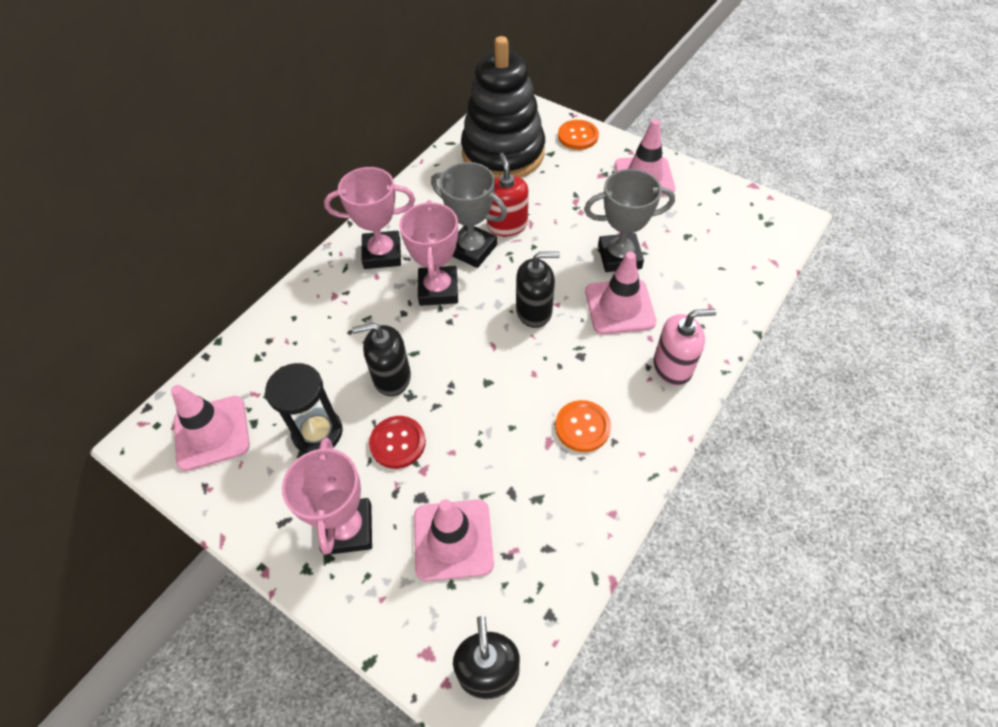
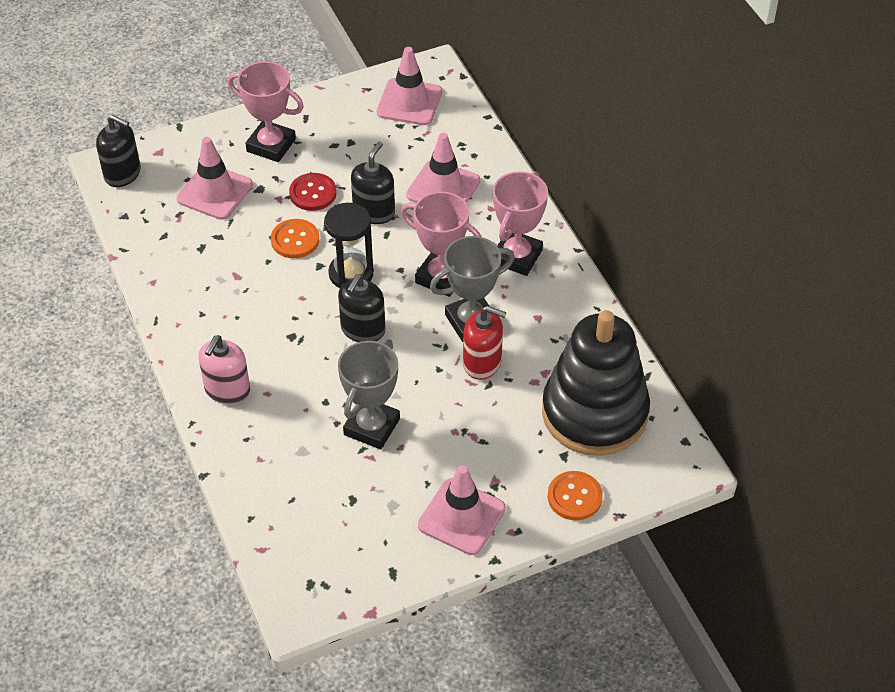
camera: 120 degrees right, 5 degrees down
(317, 432) = (360, 155): black hourglass -> black hourglass (351, 274)
(582, 427) = (230, 301): orange button -> orange button (295, 240)
(619, 307) = (316, 391): pink traffic cone -> pink traffic cone (443, 188)

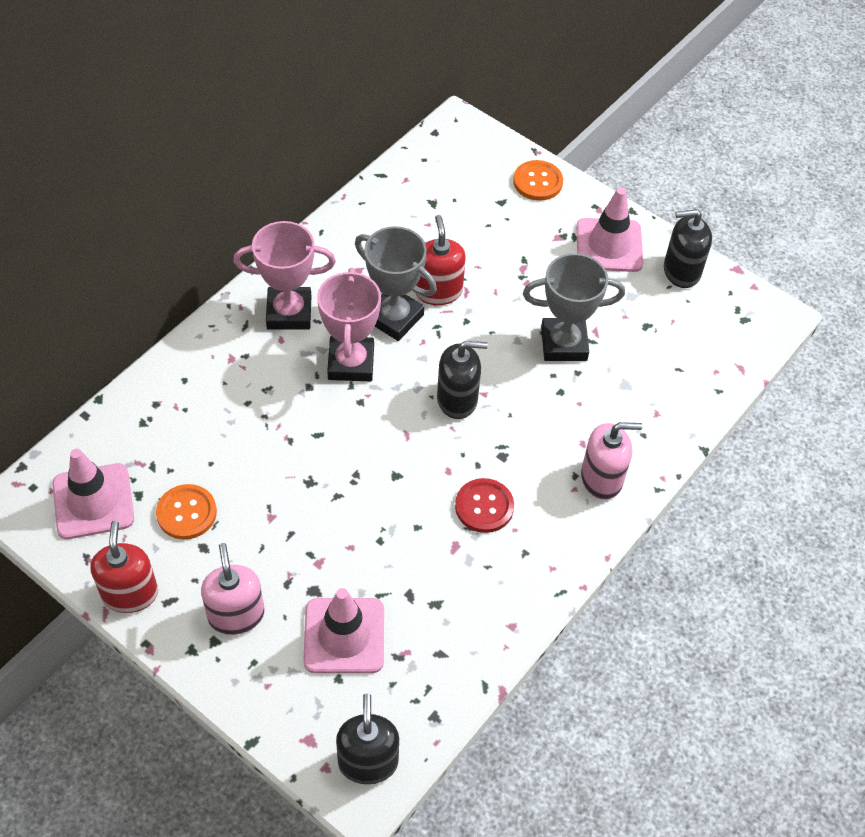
camera: 120 degrees left, 5 degrees up
(271, 145) = (236, 614): pink trophy -> pink soap dispenser
(295, 240) = (373, 515): orange button -> orange button (186, 513)
(313, 193) = (293, 532): red button -> red button (484, 506)
(324, 101) = (130, 593): none -> red soap dispenser
(351, 274) = (391, 441): black hourglass -> none
(374, 212) = (291, 459): black soap dispenser -> black soap dispenser (681, 271)
(443, 188) = (222, 411): pink traffic cone -> none
(594, 413) = (444, 196): black stacking toy -> none

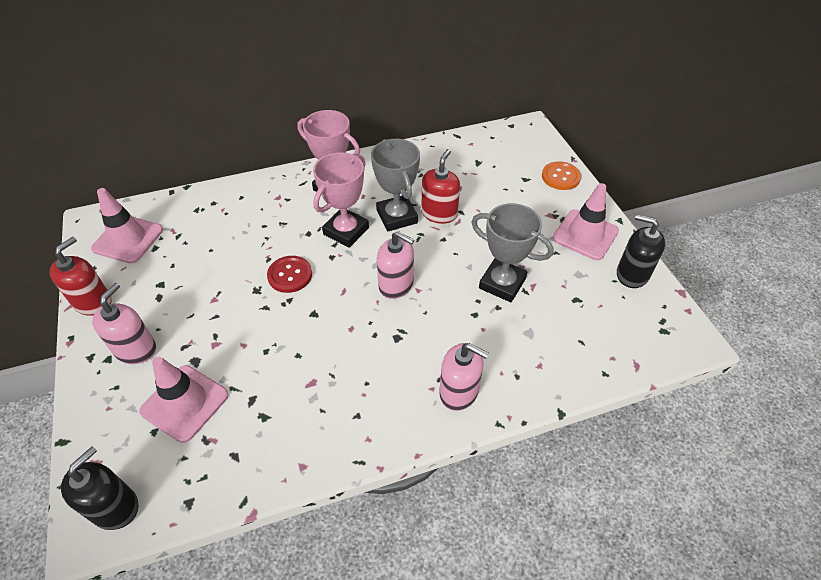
camera: 35 degrees right, 5 degrees down
(186, 513) = (169, 271): orange button -> none
(457, 399) = (396, 285): black soap dispenser -> pink soap dispenser
(484, 506) = (355, 366): red button -> red button (290, 275)

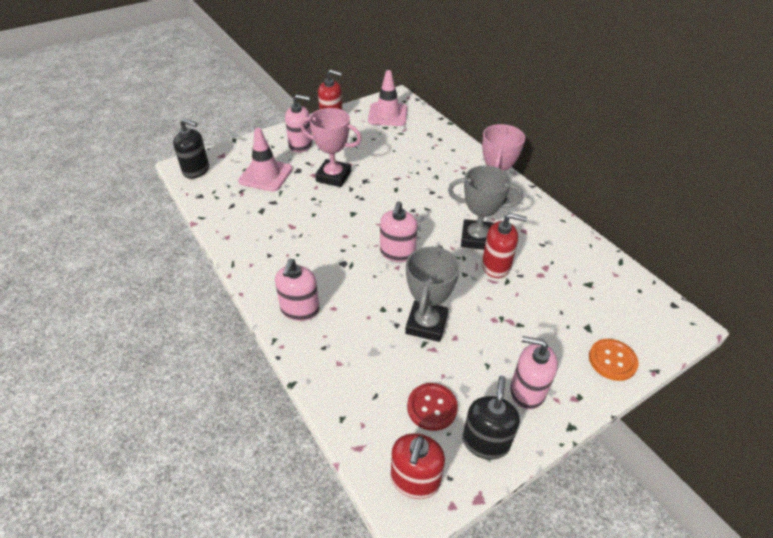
camera: 75 degrees right, 5 degrees down
(290, 275) = (385, 193): red button -> red button (432, 407)
(346, 231) = (444, 211): pink trophy -> pink trophy (333, 176)
(397, 217) = (477, 238): grey trophy -> grey trophy turned 45 degrees clockwise
(585, 235) = (527, 391): pink traffic cone -> pink soap dispenser
(667, 330) = (415, 480): none -> red soap dispenser

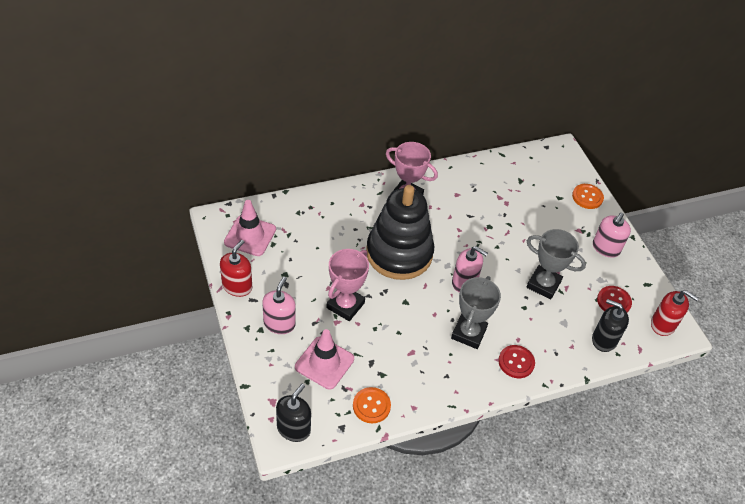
camera: 80 degrees left, 5 degrees up
(224, 209) = (371, 406): none -> orange button
(300, 309) = (516, 362): pink soap dispenser -> red button
(413, 200) = (399, 253): none -> black stacking toy
(477, 238) = (459, 226): grey trophy -> grey trophy (468, 333)
(485, 442) = (640, 281): black soap dispenser -> black soap dispenser (604, 339)
(496, 266) = (492, 225): red soap dispenser -> none

